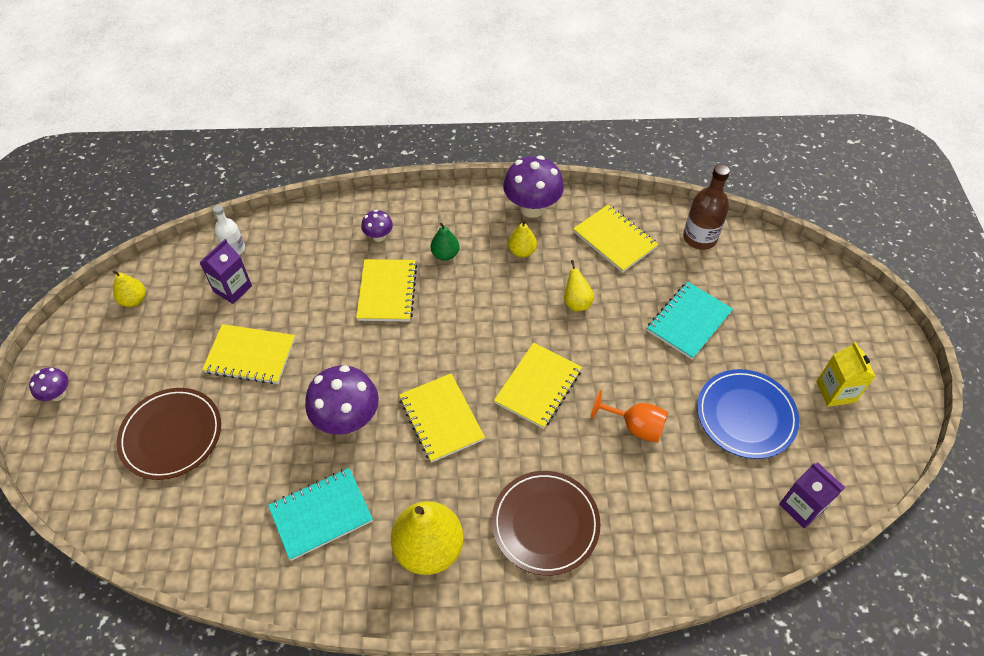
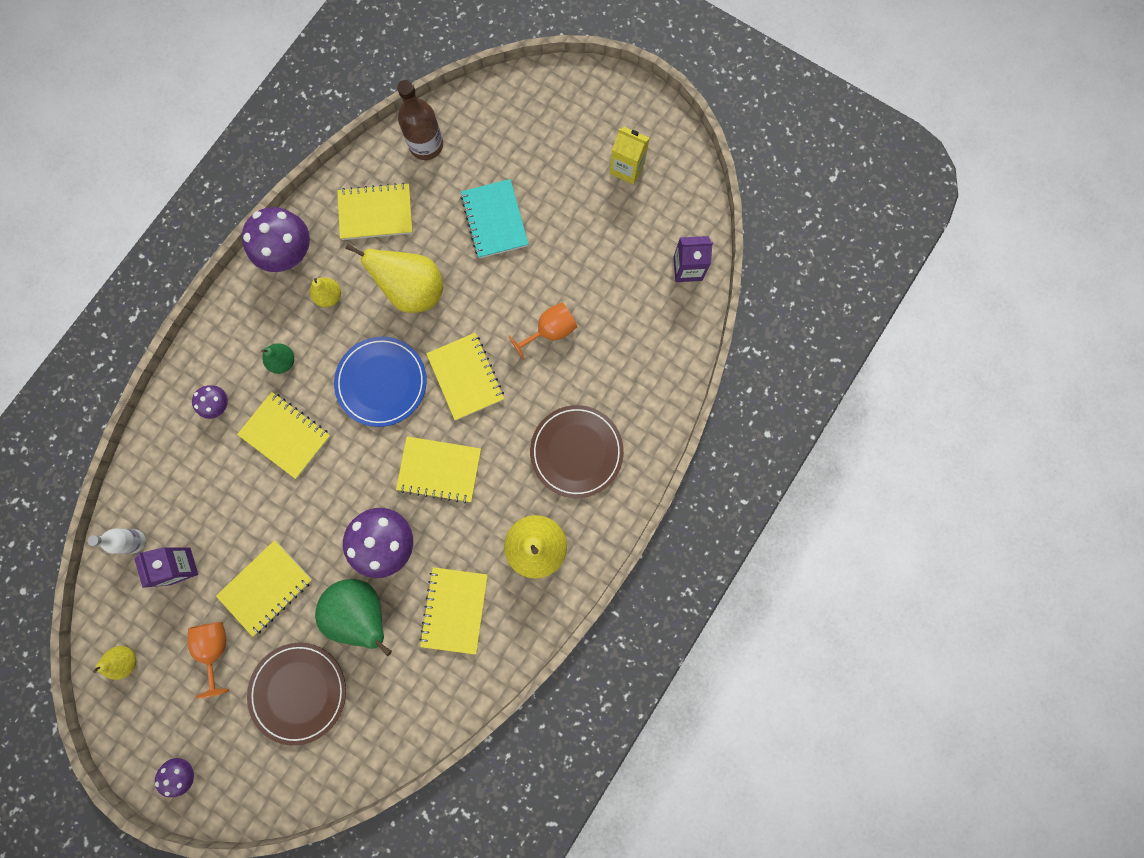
camera: 55 degrees left, 25 degrees up
(177, 352) = (215, 648): none -> orange goblet
(272, 439) = (362, 612): none -> green pear
(321, 514) = (455, 610): turquoise notebook -> yellow notebook
(576, 302) = (413, 291): yellow pear -> yellow pear, size x1.95
(746, 415) = (599, 246): blue plate -> blue plate (382, 382)

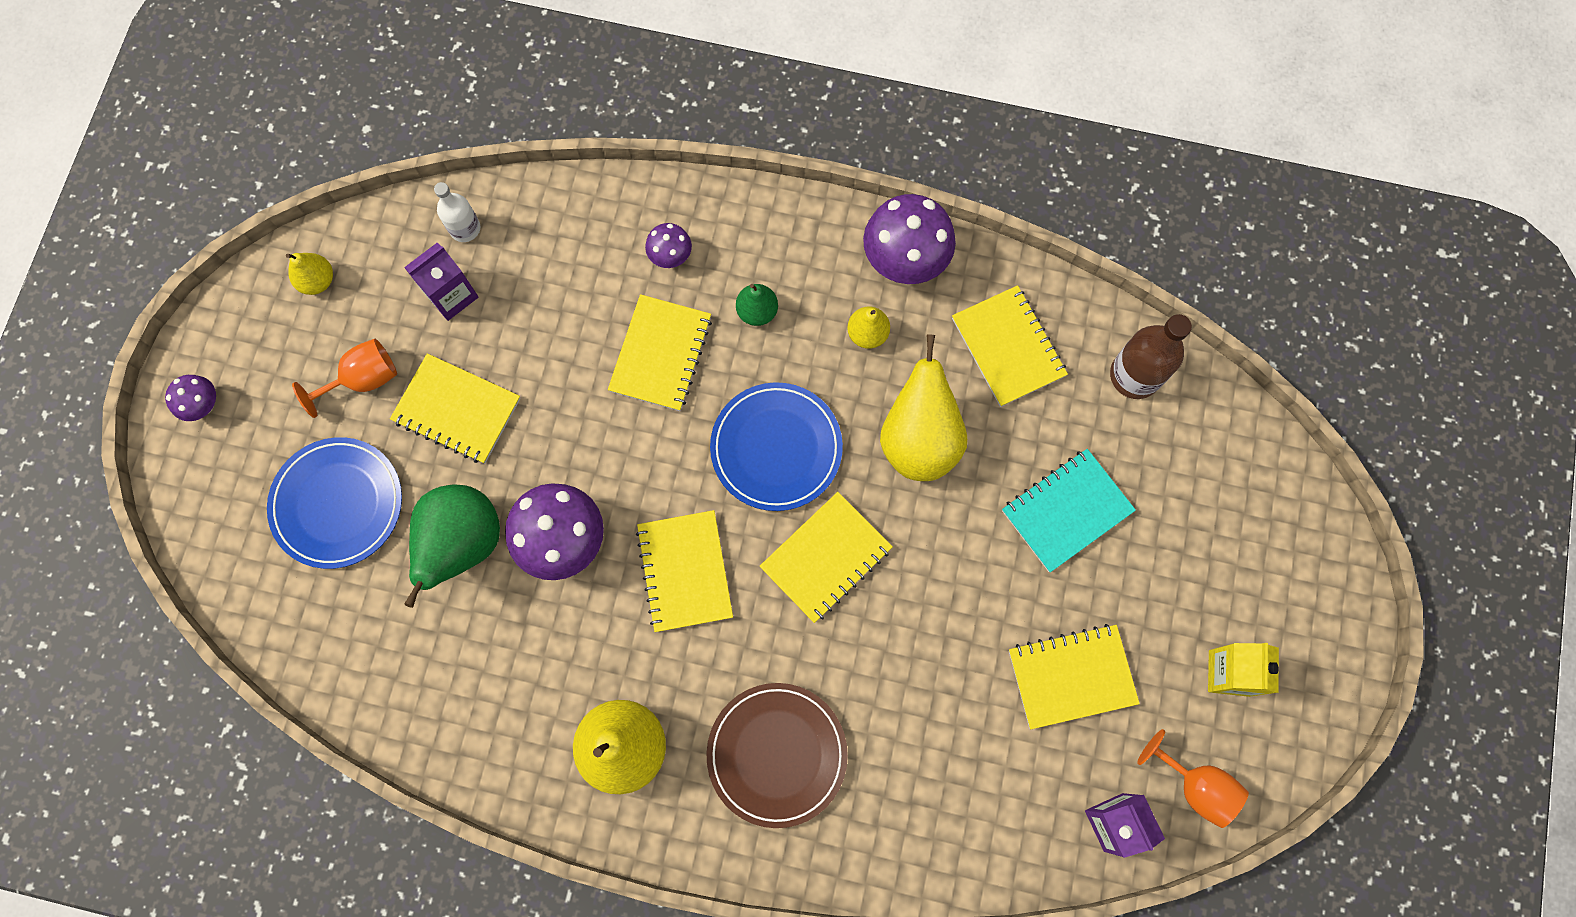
camera: 70 degrees right, 5 degrees down
(299, 692) = (338, 504): brown plate -> blue plate
(455, 610) = (503, 665): yellow notebook -> yellow notebook (1071, 676)
(550, 331) = (936, 651): orange goblet -> orange goblet (1195, 785)

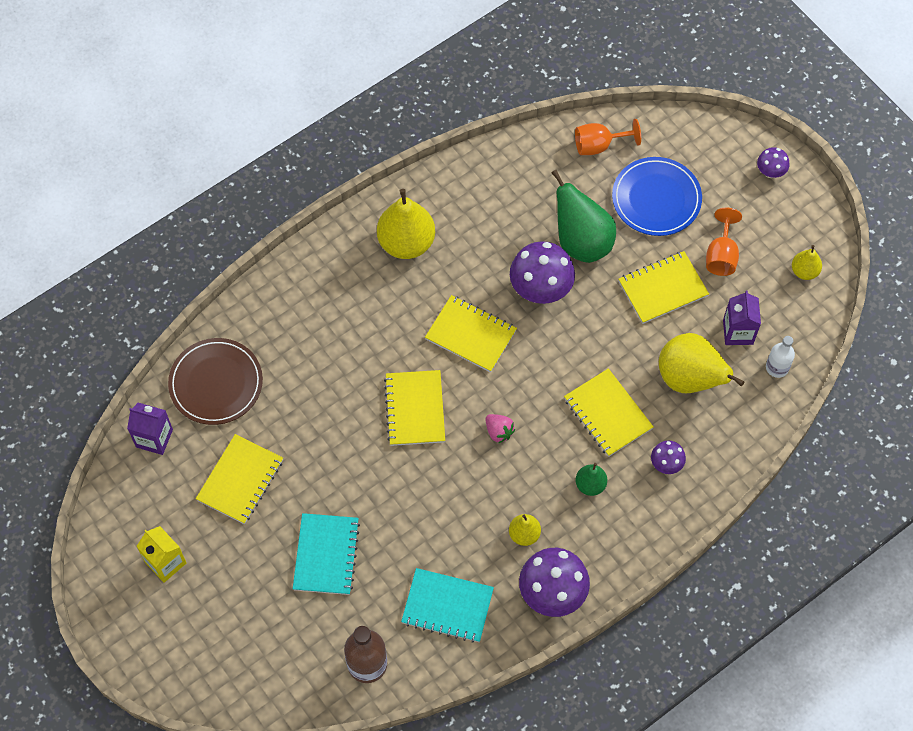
camera: 130 degrees right, 10 degrees down
(776, 448) = (499, 432): blue plate -> pink strawberry
(777, 754) = (337, 308): brown plate -> brown plate (216, 383)
(919, 439) = (437, 510): yellow pear -> yellow pear (689, 379)
(1008, 347) = (447, 606): yellow notebook -> turquoise notebook
(1195, 785) = (131, 494): orange goblet -> orange goblet (599, 145)

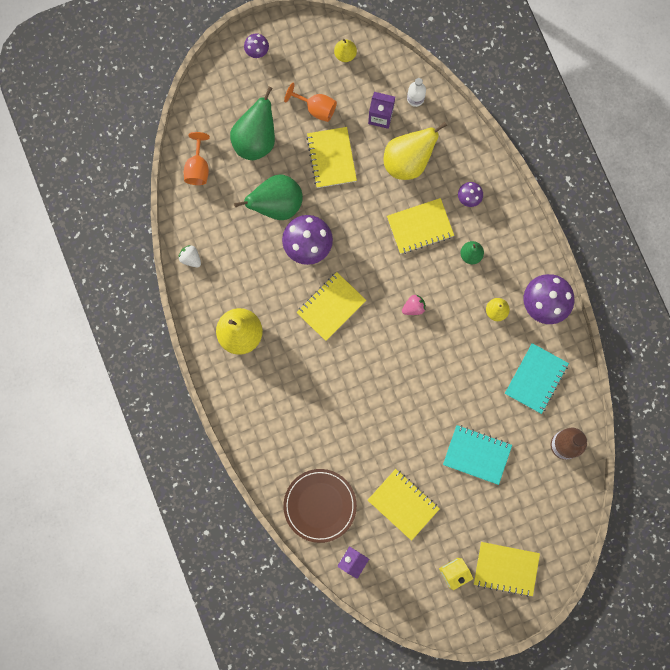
camera: 75 degrees left, 15 degrees up
(415, 409) = (380, 363): yellow notebook -> yellow notebook (506, 568)
(484, 166) = (191, 258): none -> white strawberry
(656, 199) = (256, 140): blue plate -> green pear

